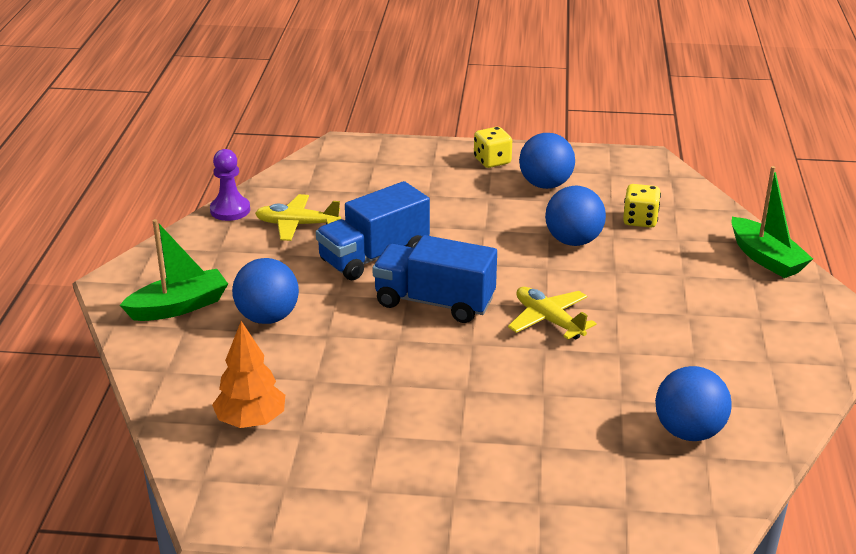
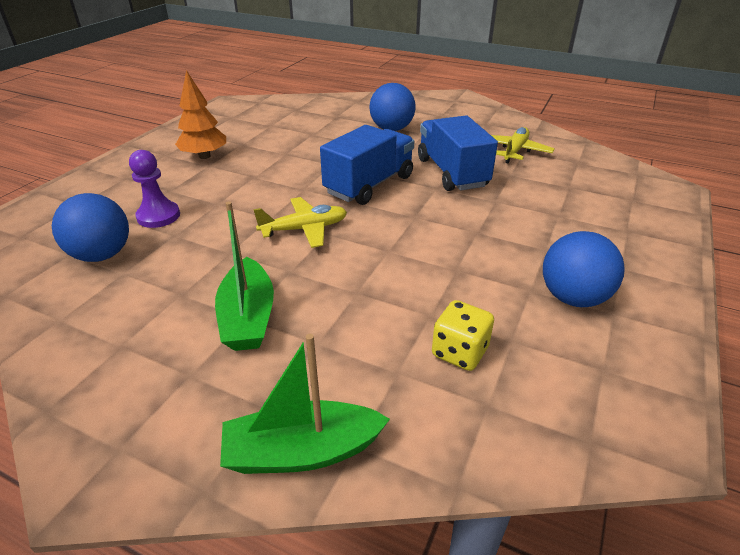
camera: 110 degrees right, 5 degrees up
(179, 306) = (421, 108): green boat -> green boat (248, 317)
(230, 210) = (545, 132): purple pawn -> purple pawn (158, 216)
(251, 421) = (292, 115): orange tree -> orange tree (204, 156)
(492, 161) = (640, 272): yellow dice -> none
(573, 241) = (432, 281): blue ball -> none

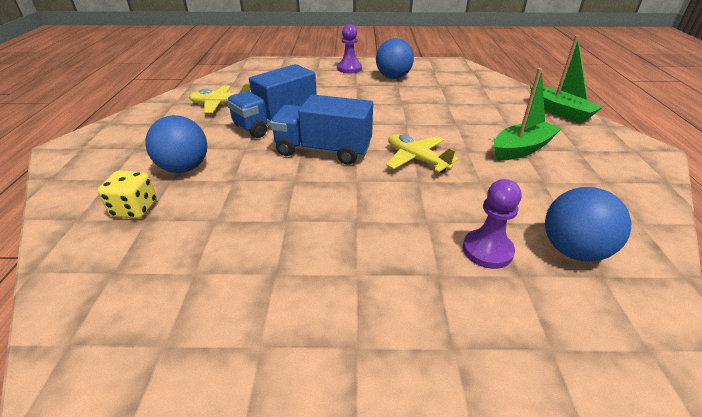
camera: 115 degrees left, 0 degrees up
(204, 156) = (334, 292): orange tree -> none
(459, 352) = (462, 93): yellow dice -> yellow dice (135, 209)
(629, 262) = (349, 69): none -> purple pawn

